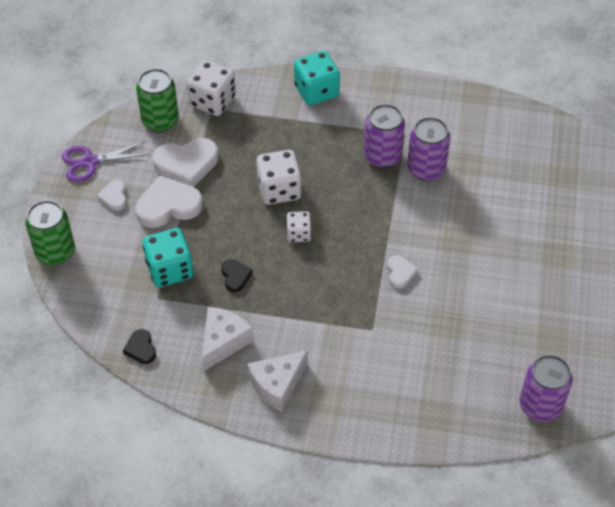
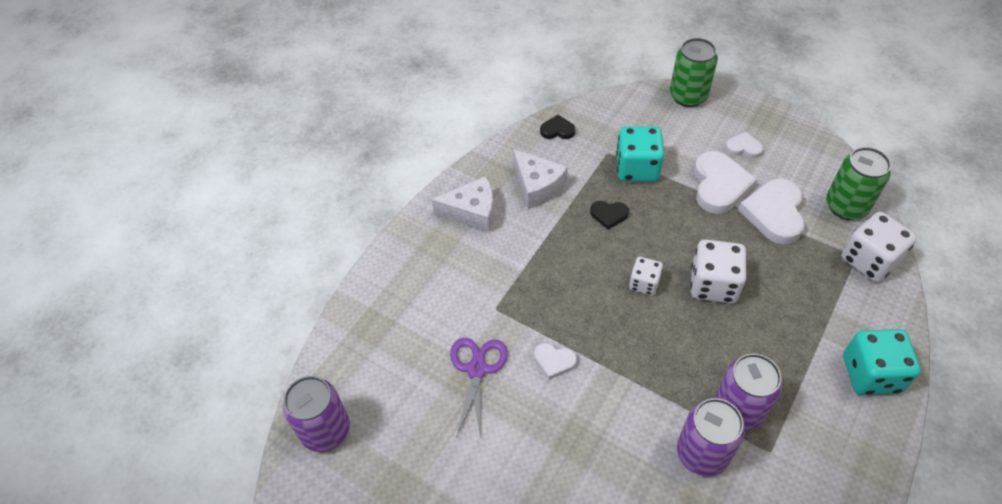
camera: 115 degrees right, 0 degrees up
(90, 162) = (796, 139): purple scissors -> purple scissors (477, 369)
(277, 384) = (472, 213): white cheese -> white cheese turned 105 degrees clockwise

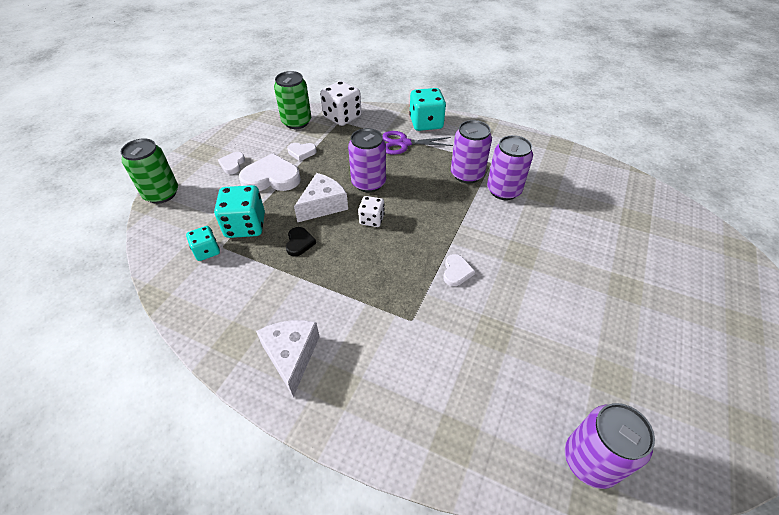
camera: 100 degrees left, 5 degrees down
(477, 369) = (479, 327): purple scissors -> purple scissors (404, 143)
(537, 187) = (259, 299): white cheese -> white cheese (323, 205)
(557, 130) = (181, 288): black heart -> none
(602, 142) = (207, 251): none -> turquoise dice
(713, 284) = (368, 183): white dice -> purple can
(774, 213) = (302, 152): white heart -> white heart, size x0.52

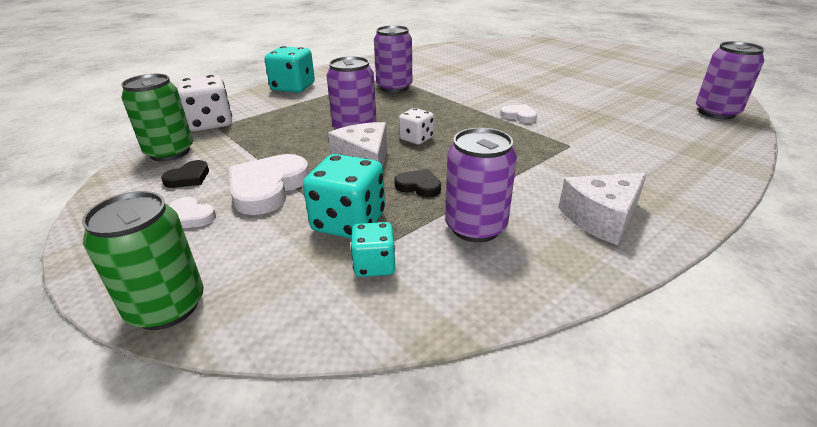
camera: 65 degrees left, 15 degrees down
(271, 144) = (188, 178): none -> black heart
(291, 356) = (601, 218): white cheese -> white cheese turned 45 degrees counterclockwise
(302, 152) = (243, 159): white heart -> none
(404, 143) = (311, 102): purple scissors -> none
(503, 190) = (431, 80): purple can -> purple can (475, 227)

